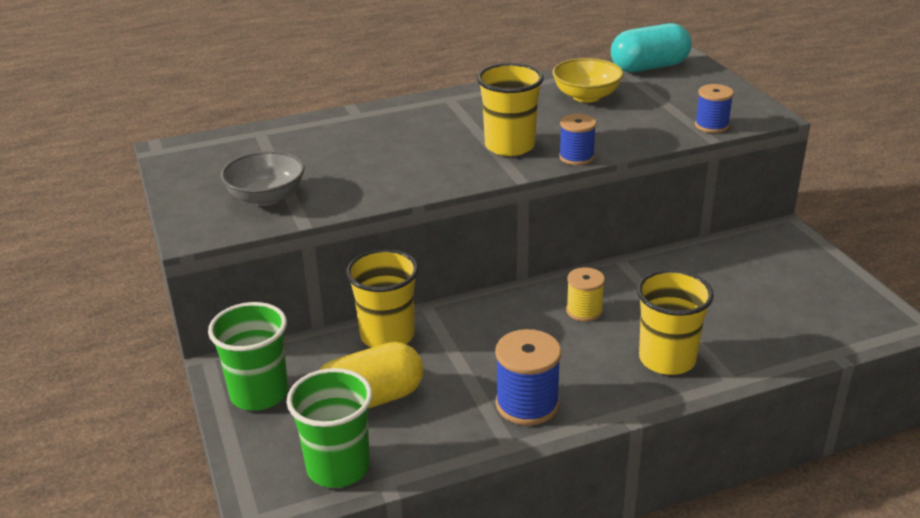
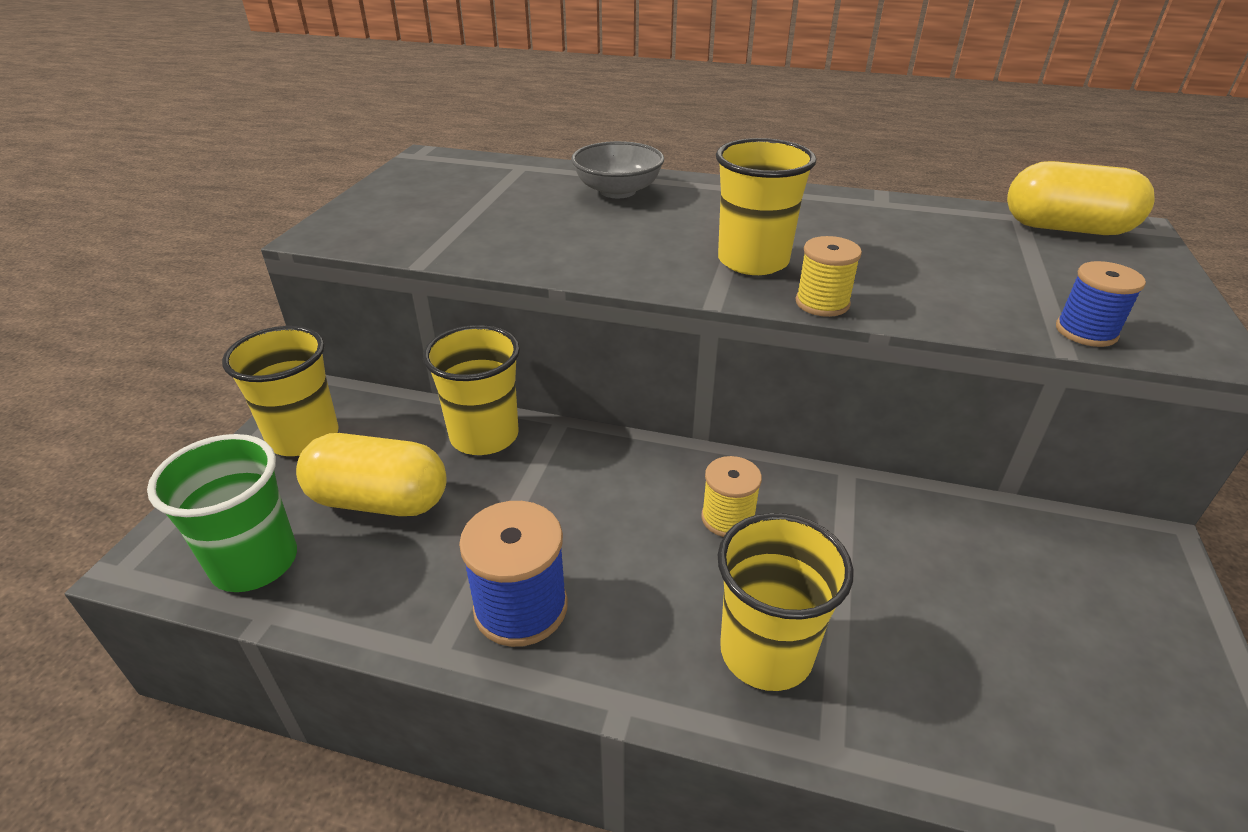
camera: 35 degrees right, 5 degrees up
(259, 394) = (303, 437): green cup -> yellow cup
(266, 197) = (431, 225): grey bowl -> grey bowl (618, 191)
(576, 157) = (822, 303): blue spool -> yellow spool
(586, 96) = (930, 236): yellow bowl -> none
(649, 67) = (1066, 228): turquoise capsule -> yellow capsule

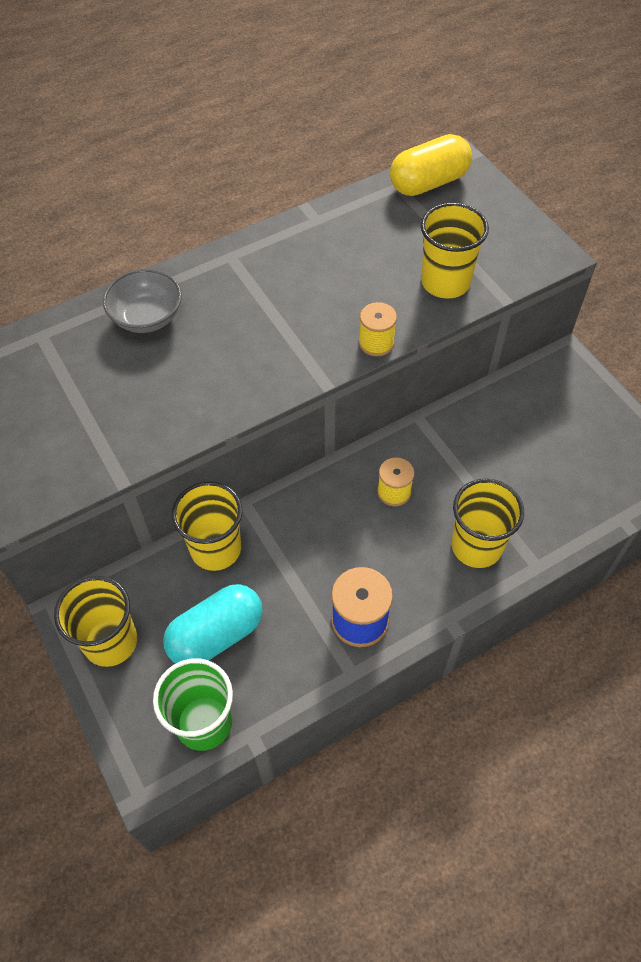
camera: 45 degrees left, 20 degrees up
(379, 500) = (216, 635): yellow capsule -> turquoise capsule
(753, 261) = (306, 331): yellow cup -> yellow cup (445, 282)
(1086, 331) = (502, 277): blue spool -> none

